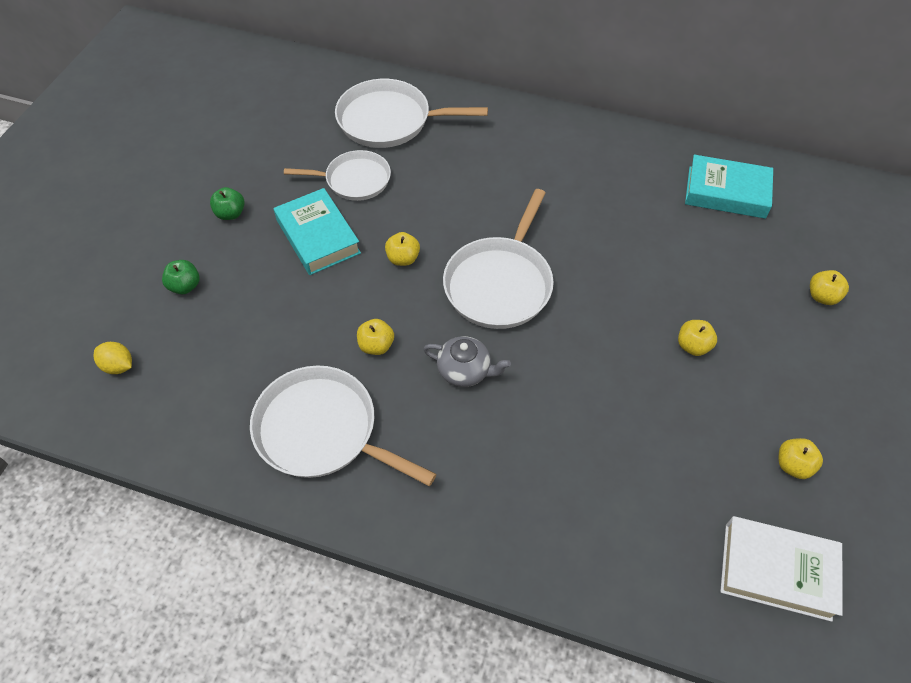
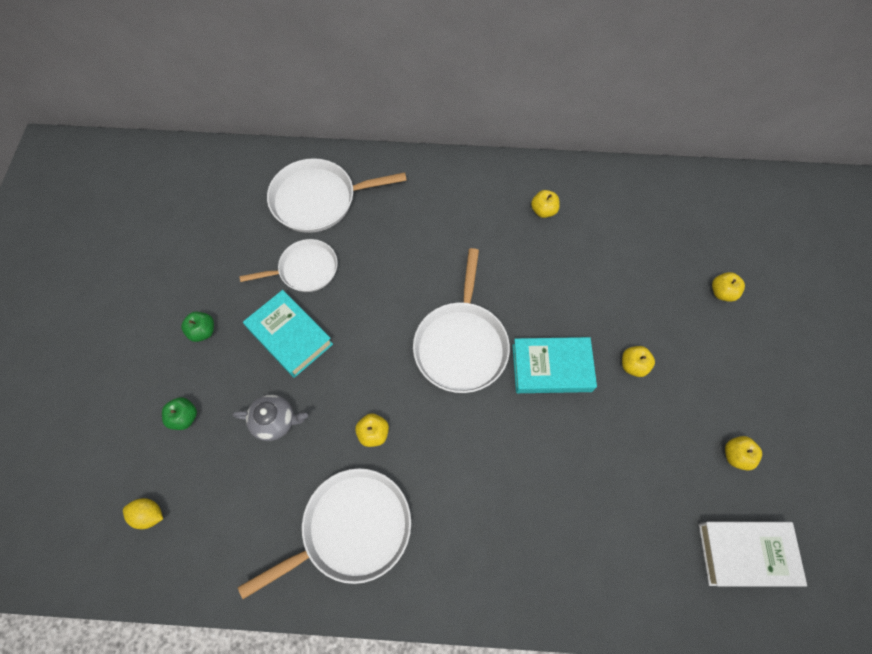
camera: 15 degrees left, 10 degrees up
(322, 431) = (351, 529): white pan -> white pan turned 135 degrees clockwise
(403, 258) = (371, 340): yellow apple -> yellow apple (543, 211)
(465, 371) = (455, 438): grey teapot -> grey teapot (275, 421)
(726, 192) = (623, 209): turquoise book -> turquoise book (551, 368)

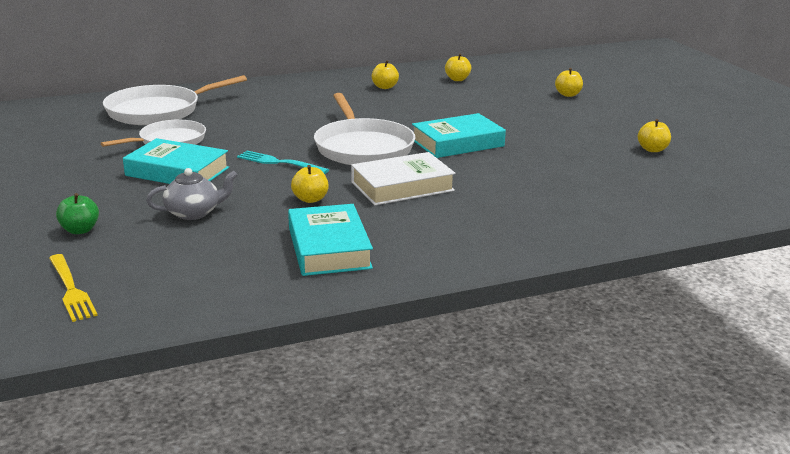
camera: 25 degrees left, 40 degrees down
(149, 515) = (71, 290): yellow lemon -> yellow fork
(203, 331) = (71, 185): green apple -> none
(351, 529) = (329, 248): white pan -> turquoise book
(377, 350) = (279, 163): none -> turquoise fork
(633, 365) = (528, 131): yellow apple -> yellow apple (457, 79)
(746, 553) = (708, 185): white book -> white book (402, 186)

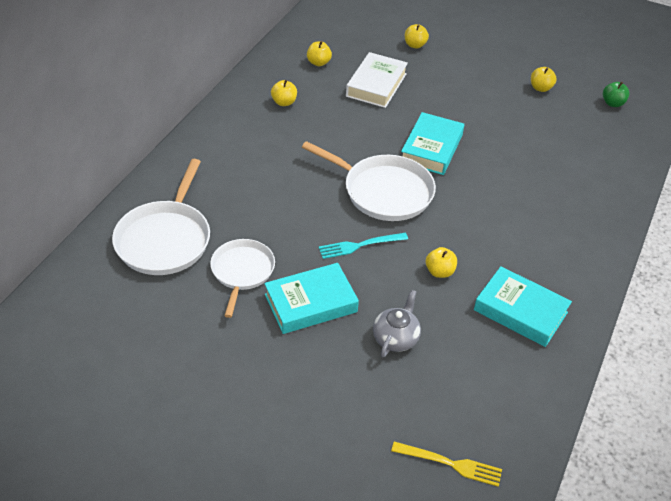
camera: 45 degrees left, 20 degrees up
(80, 230) = (357, 410): green apple -> green apple (612, 103)
(402, 186) = (469, 220): white book -> white book (376, 85)

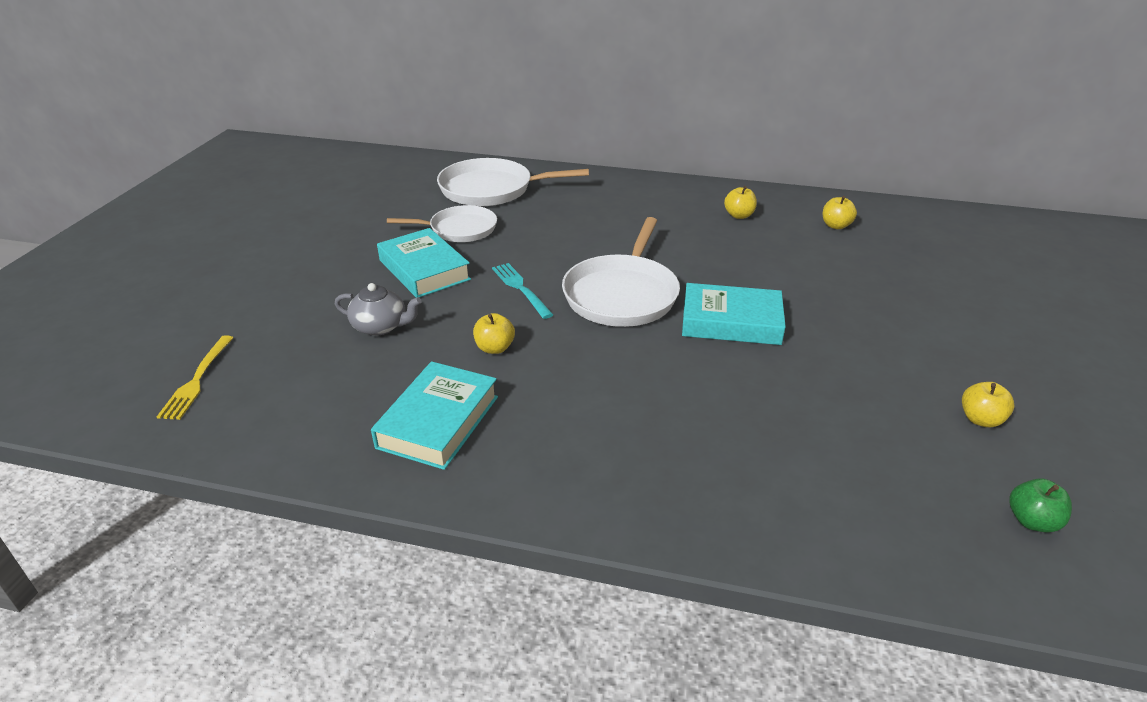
camera: 80 degrees right, 10 degrees down
(376, 85) = (830, 268): white book -> none
(415, 45) = (956, 288): yellow apple -> none

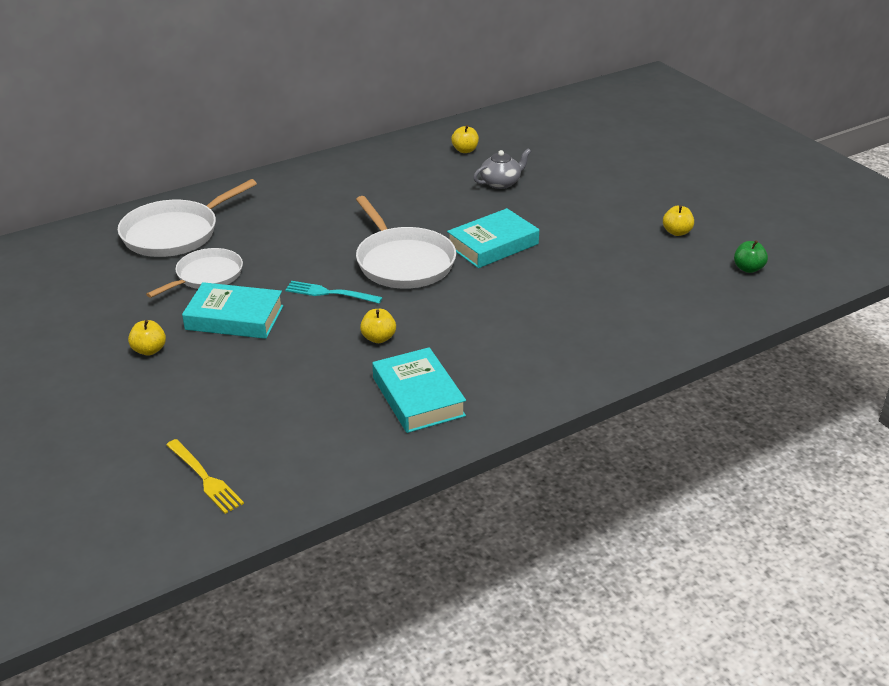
camera: 45 degrees left, 0 degrees up
(380, 326) = (275, 370): grey teapot -> grey teapot (501, 183)
(739, 215) = (395, 170): yellow apple -> yellow apple (149, 350)

